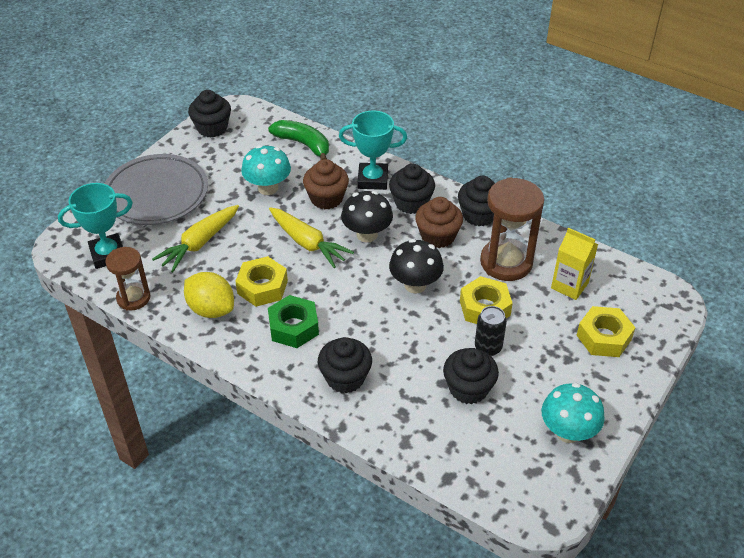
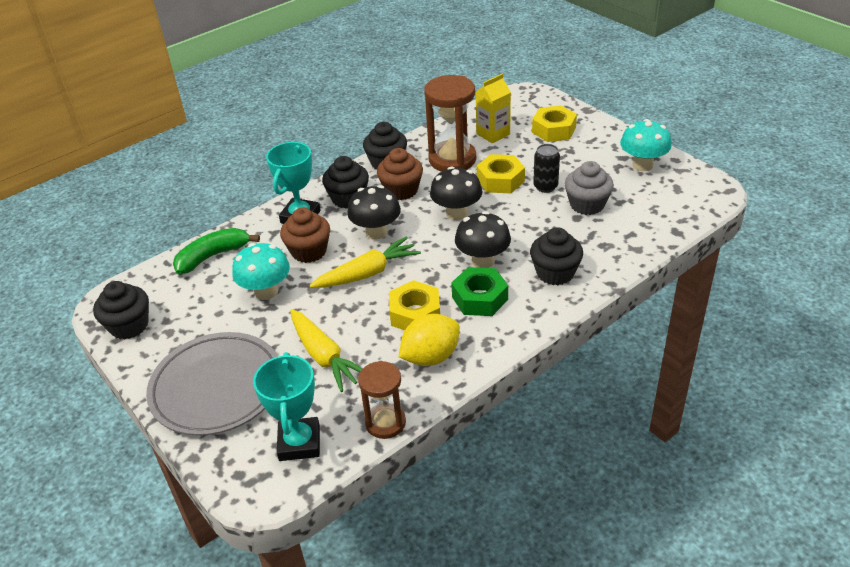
camera: 70 degrees left, 5 degrees down
(348, 319) = (483, 261): none -> black mushroom
(468, 388) = (587, 205): black cupcake -> grey cupcake

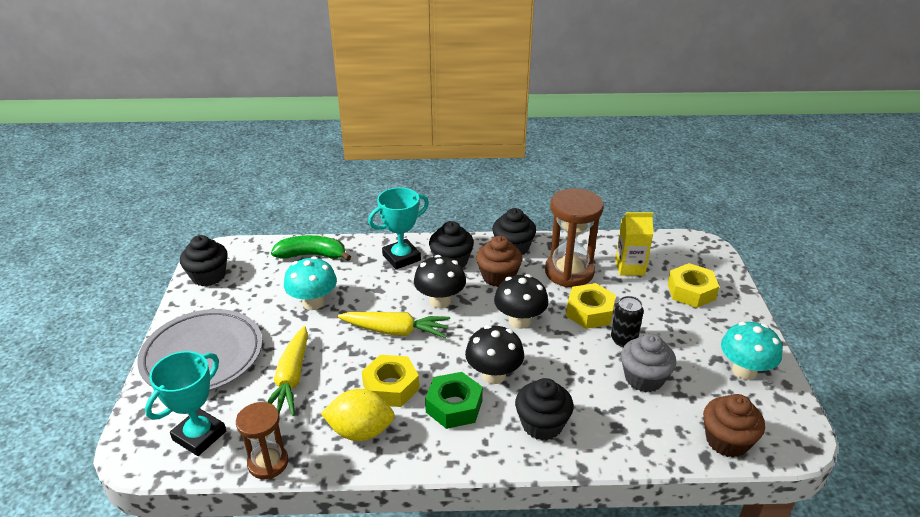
camera: 35 degrees right, 5 degrees down
(309, 251) = (376, 288): brown cupcake -> brown cupcake (727, 441)

